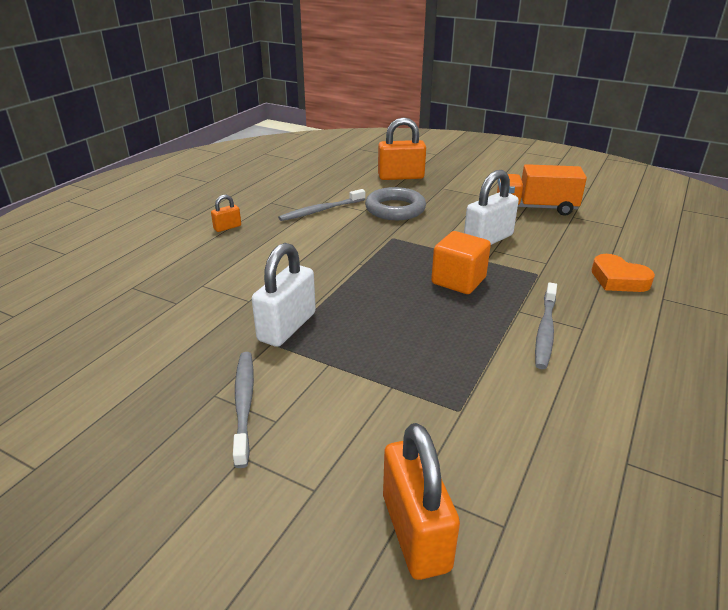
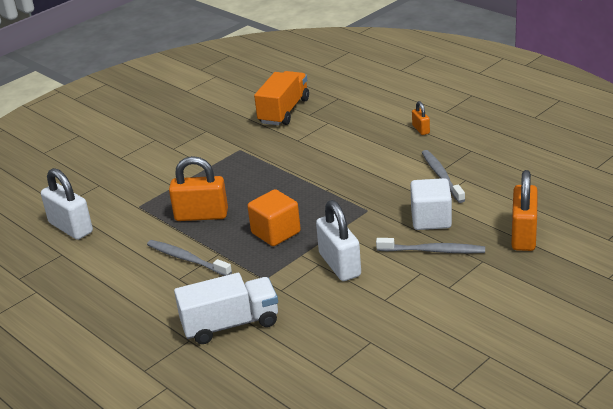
camera: 110 degrees right, 0 degrees up
(244, 404) = (192, 139): grey toothbrush -> grey toothbrush (433, 251)
(287, 327) = (256, 153): white padlock -> white padlock (71, 228)
(395, 209) = (431, 219): grey ring -> white cube
(415, 532) = (77, 181): orange padlock -> orange padlock (201, 215)
(535, 208) = (402, 318): orange truck -> orange truck (284, 111)
(618, 279) = (230, 324): orange heart -> white truck

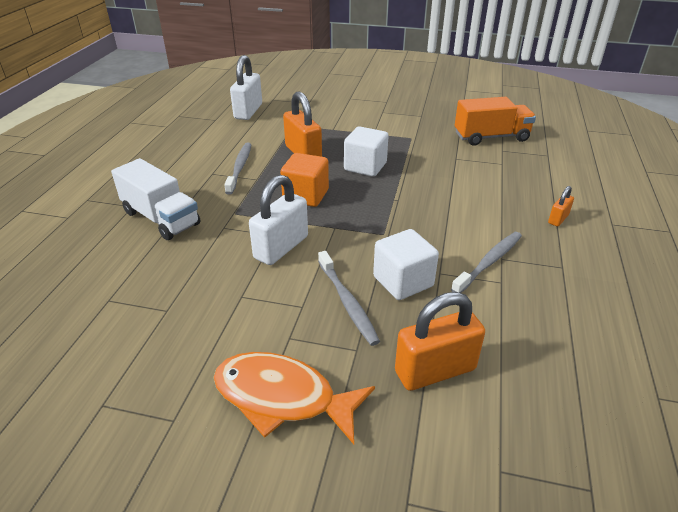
camera: 55 degrees right, 5 degrees up
(262, 188) = (365, 167): none -> white cube
(503, 303) = (282, 397): none -> orange fish

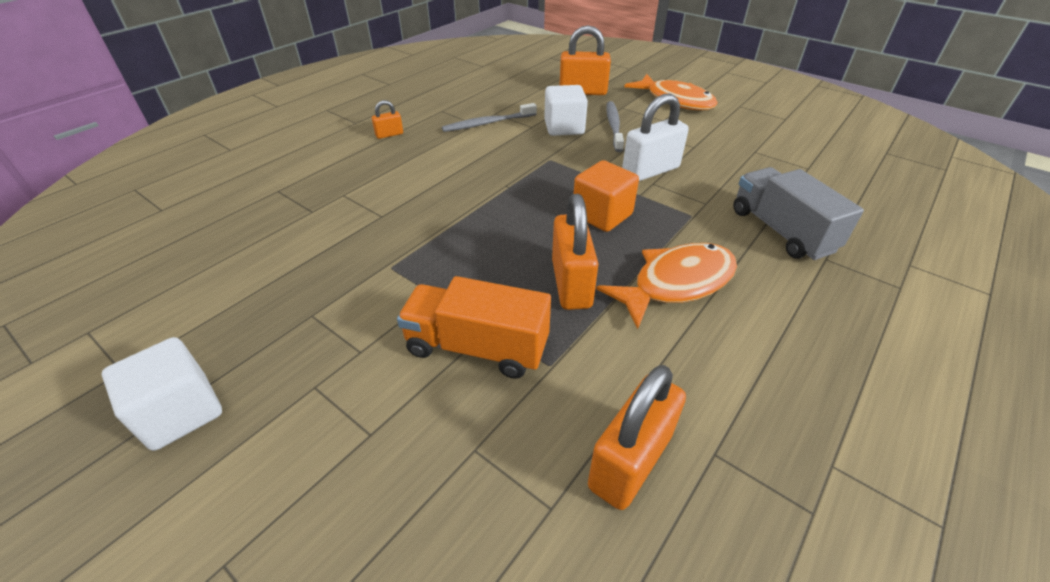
camera: 155 degrees left, 5 degrees up
(161, 218) = (781, 231): white truck -> grey truck
(240, 167) = (676, 284): grey toothbrush -> orange fish
(248, 111) = (630, 461): white padlock -> orange padlock
(365, 167) = (503, 235): white cube -> white cube (180, 412)
(491, 137) = (289, 234): orange truck -> orange truck (477, 347)

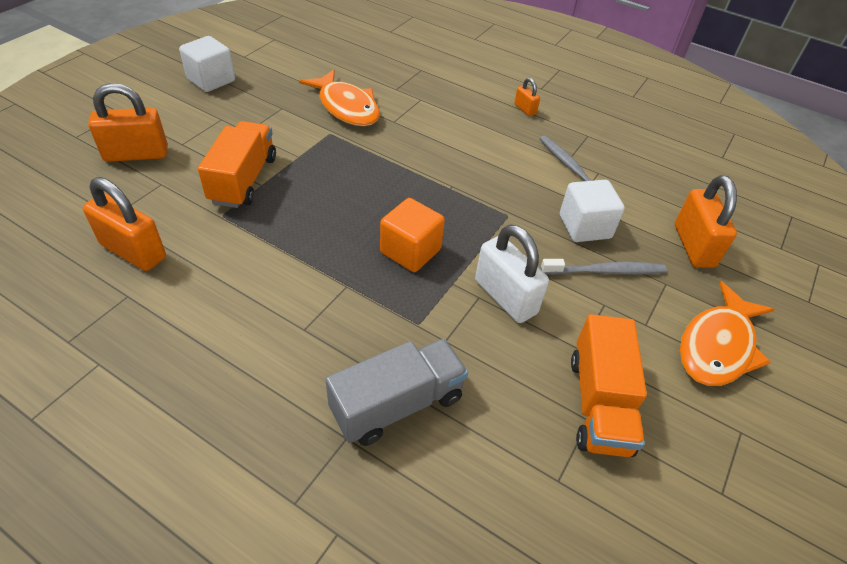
camera: 80 degrees right, 5 degrees up
(571, 284) = (308, 227): orange padlock -> orange padlock (136, 154)
(676, 284) = (306, 296): orange fish -> orange fish (346, 107)
(740, 146) = (599, 404): none -> orange truck

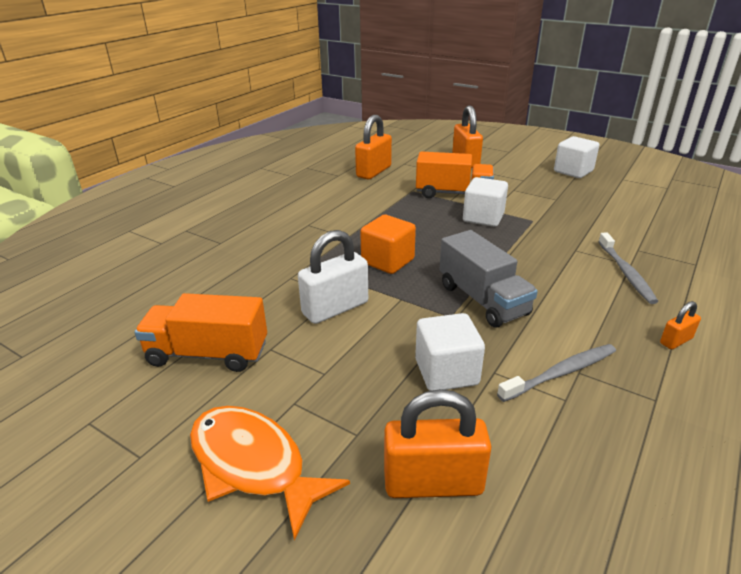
camera: 95 degrees right, 15 degrees down
(317, 166) = (483, 218): none -> white cube
(346, 107) = (580, 225): orange fish -> none
(397, 404) = (238, 258): grey truck -> grey truck (482, 300)
(606, 271) = (373, 381): grey toothbrush -> grey toothbrush (626, 273)

